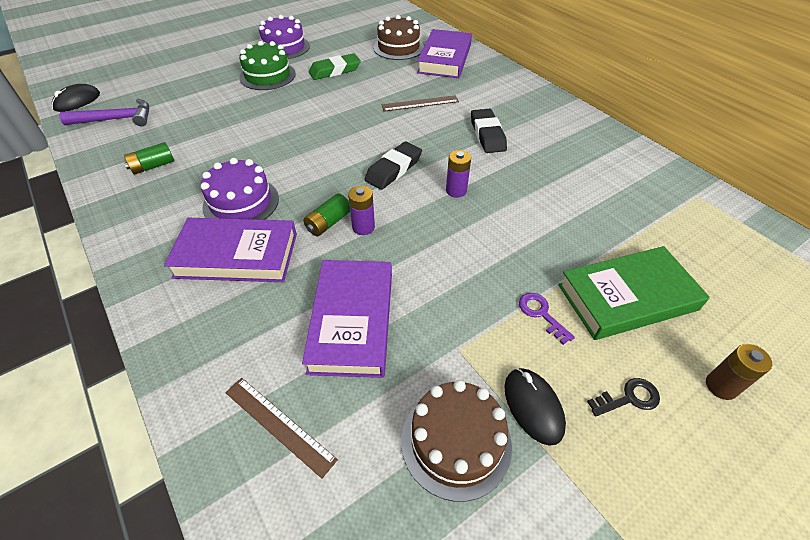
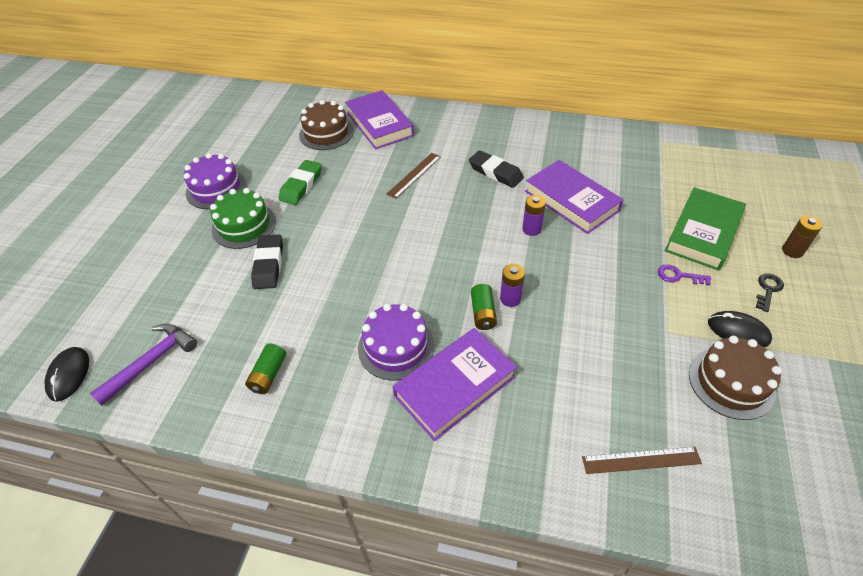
camera: 40 degrees left, 0 degrees up
(352, 321) = (592, 365): purple book -> purple book (571, 201)
(393, 169) = (469, 241): black eraser -> black eraser (268, 265)

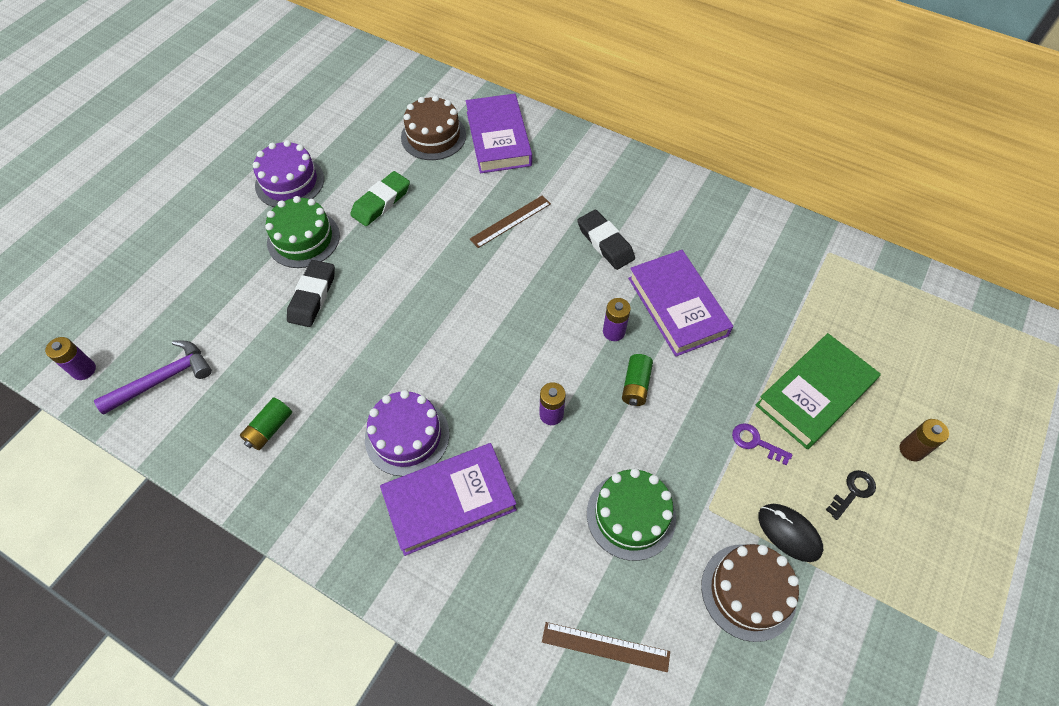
camera: 15 degrees right, 10 degrees up
(69, 375) = (84, 370): black mouse -> purple battery
(483, 313) = (514, 423): green battery -> green battery (635, 385)
(610, 354) = (631, 515): none -> green cake

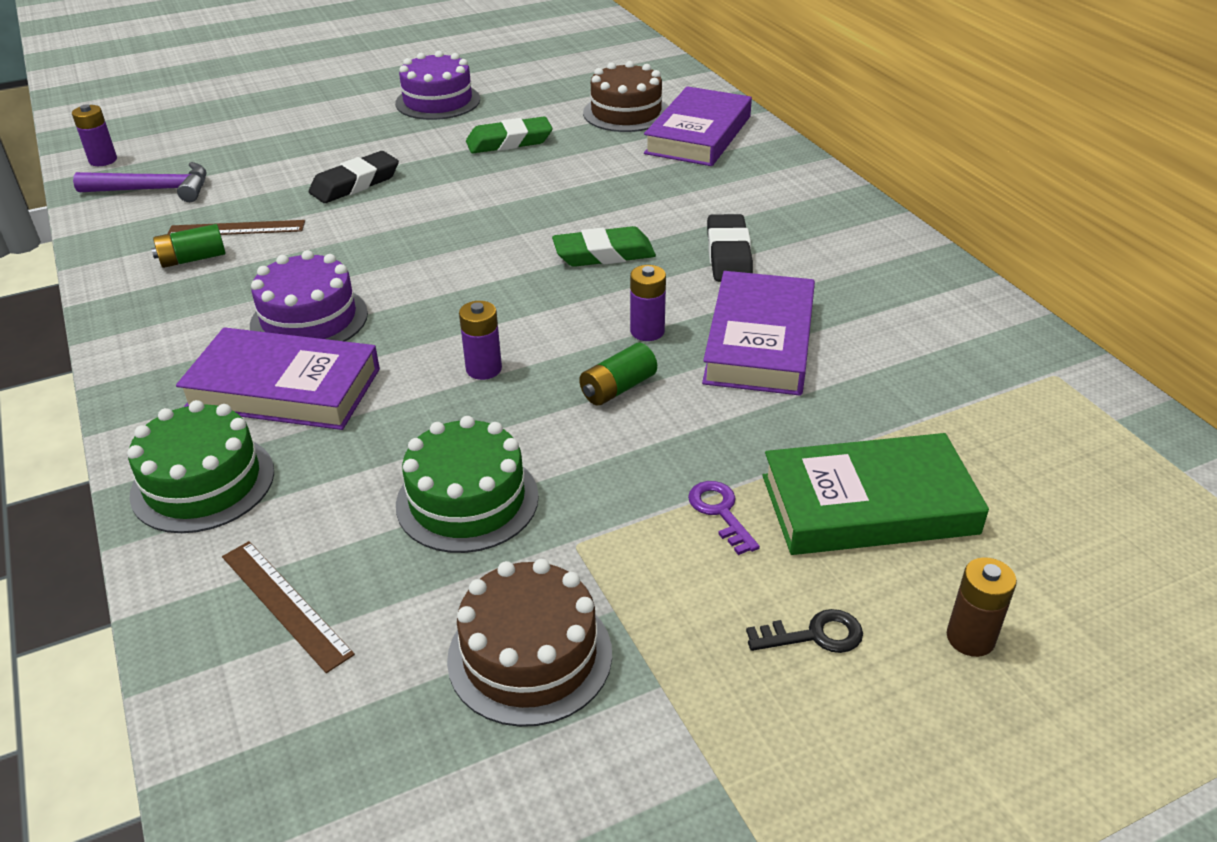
camera: 35 degrees right, 20 degrees down
(303, 239) = (399, 142): green cake -> green cake (203, 483)
(510, 221) = (633, 200): brown ruler -> brown ruler (236, 229)
(535, 280) = (604, 254): none -> green eraser
(789, 533) = (661, 627): black mouse -> none

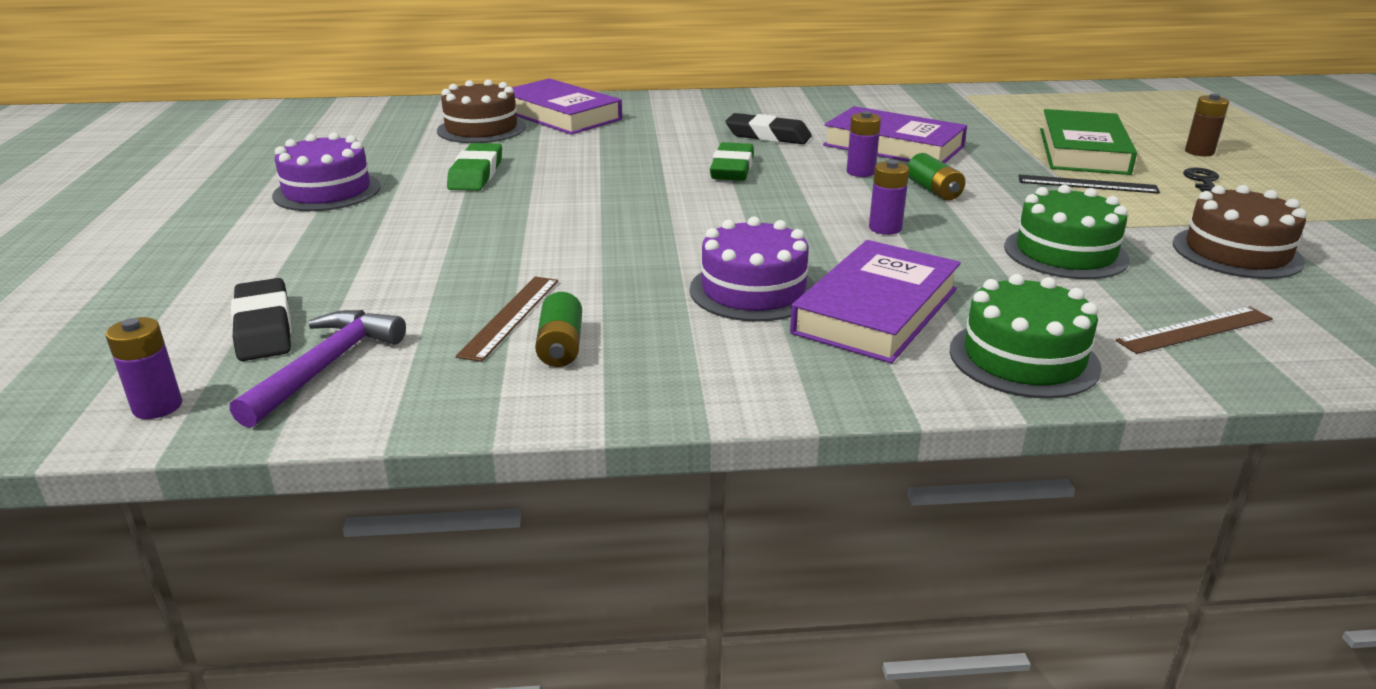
camera: 70 degrees left, 10 degrees down
(355, 184) = (476, 246): black eraser -> black eraser (263, 327)
(720, 512) = (1087, 184): purple key -> black ruler

